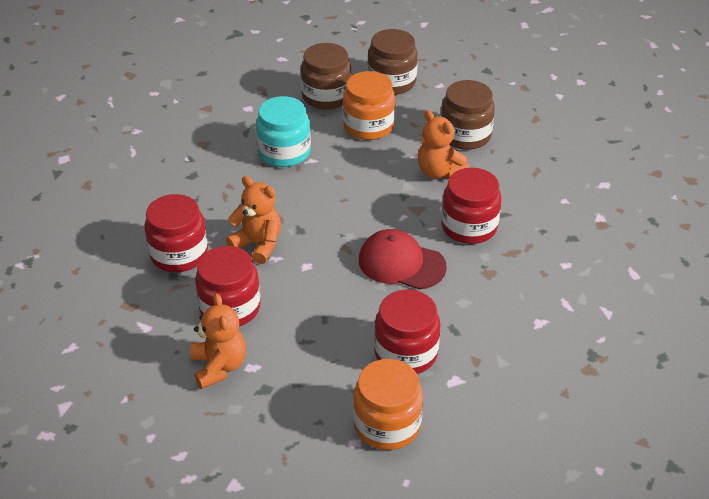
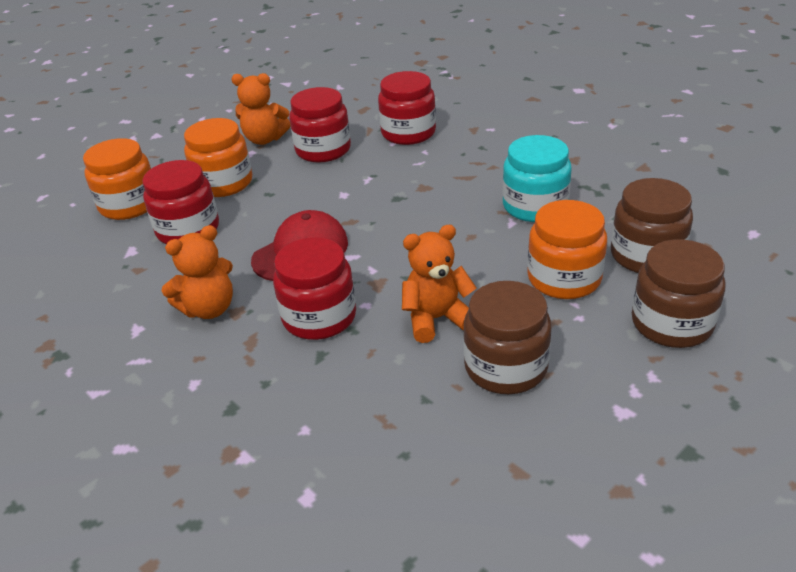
camera: 115 degrees right, 5 degrees down
(258, 244) = (392, 172): orange teddy bear -> orange teddy bear (209, 308)
(319, 362) = (224, 183): none -> orange jar

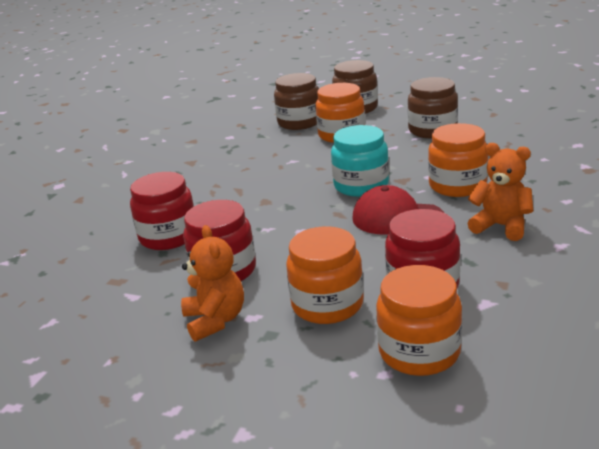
camera: 115 degrees left, 10 degrees down
(319, 317) = (457, 185): red jar -> orange jar
(436, 319) = (416, 154): orange teddy bear -> none
(535, 206) = (266, 158): turquoise jar -> turquoise jar (361, 185)

